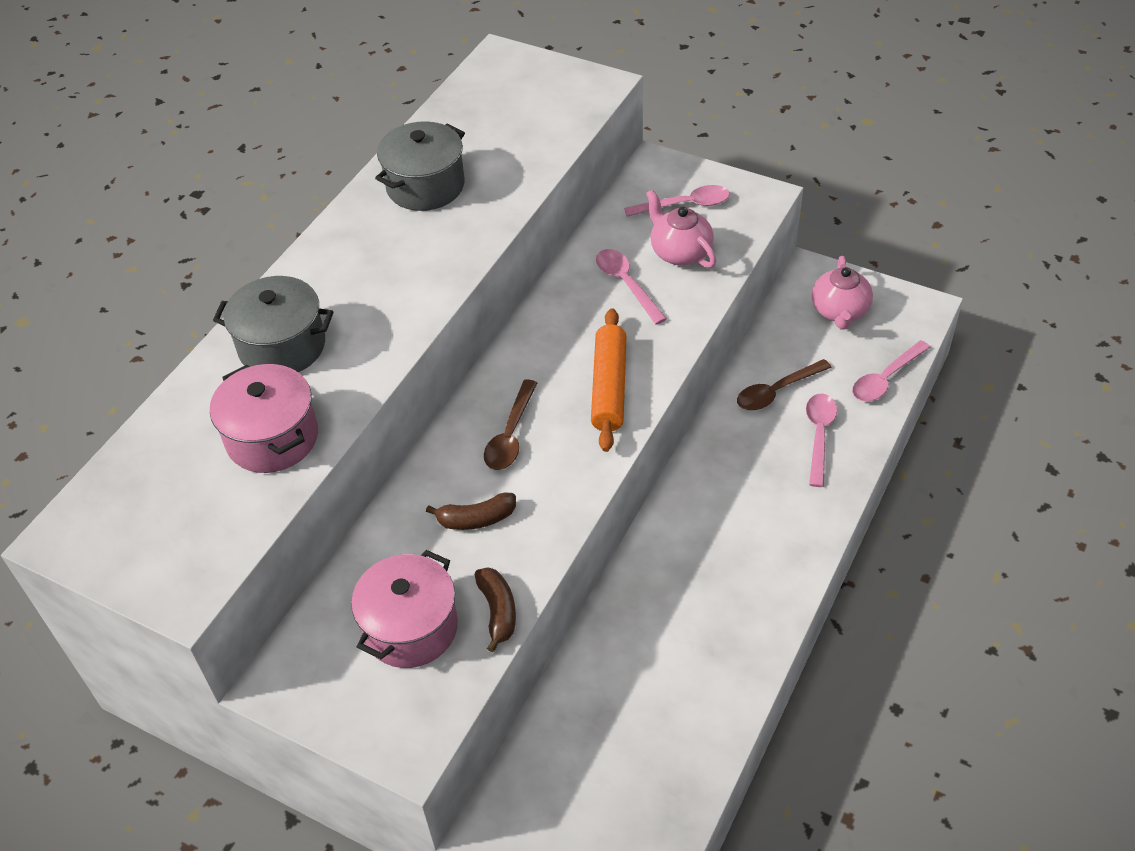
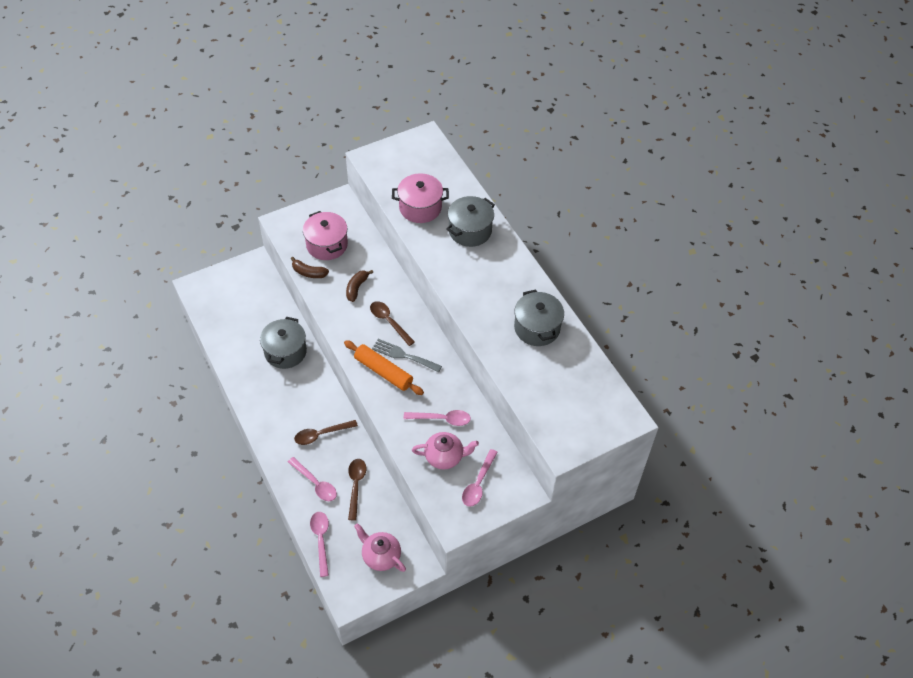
camera: 120 degrees right, 5 degrees up
(559, 382) = (403, 355): none -> grey fork
(644, 628) = (285, 351): none -> grey pot
(741, 479) = (321, 434): none -> brown spoon

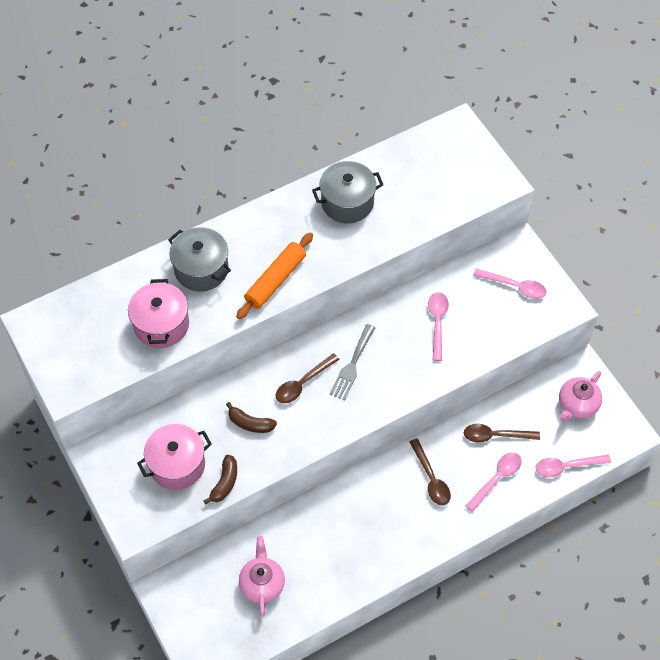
camera: 90 degrees left, 5 degrees up
(285, 351) = (312, 532): grey pot -> none
(383, 372) = (377, 385): orange rolling pin -> orange rolling pin (275, 280)
(444, 457) = (485, 319): pink teapot -> pink teapot (262, 584)

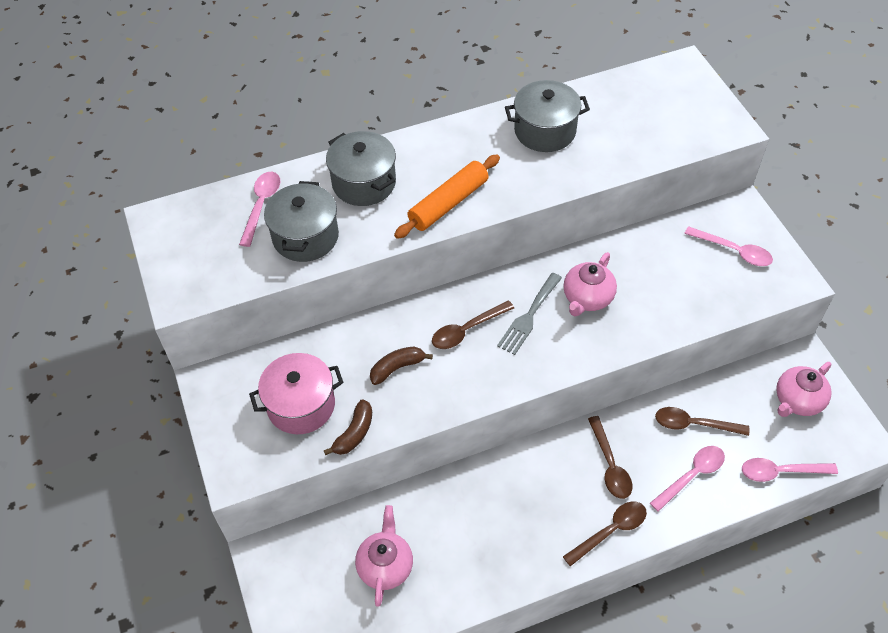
camera: 10 degrees right, 5 degrees down
(161, 325) = (305, 237): pink pot -> grey pot
(250, 423) = (397, 368): brown banana -> brown banana turned 120 degrees clockwise
(398, 343) = (587, 298): none -> pink teapot
(437, 323) = (637, 281): pink spoon -> pink spoon (261, 205)
(437, 532) = (610, 531): none -> brown spoon

